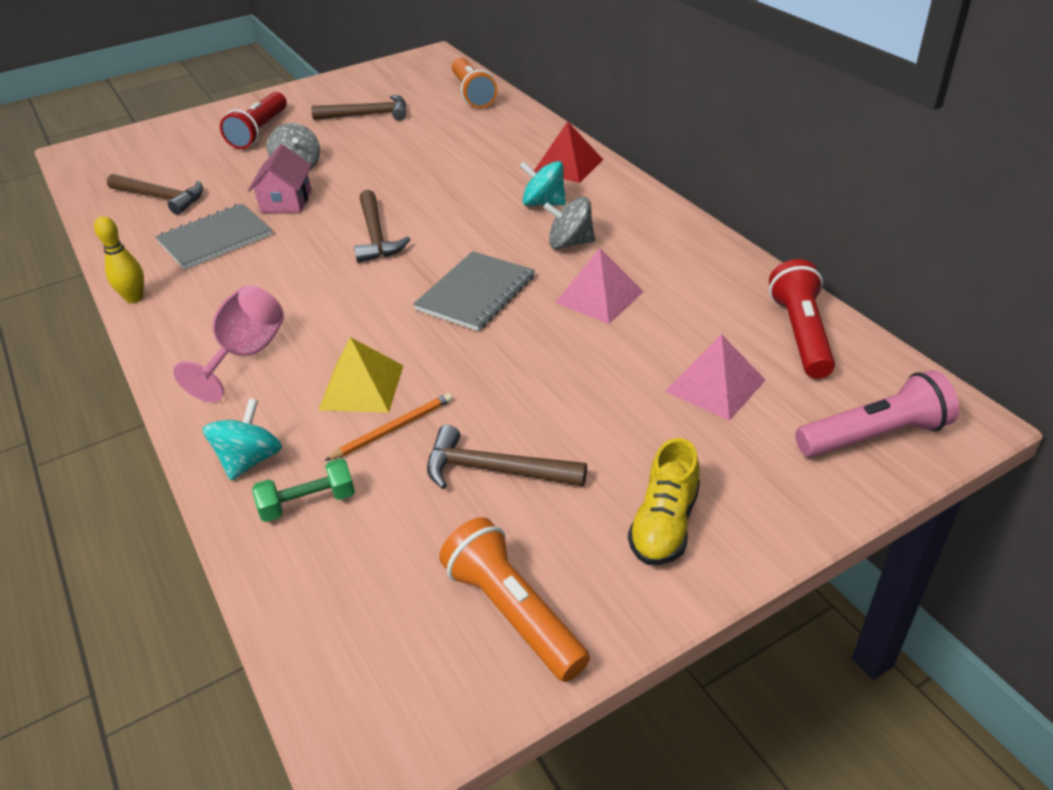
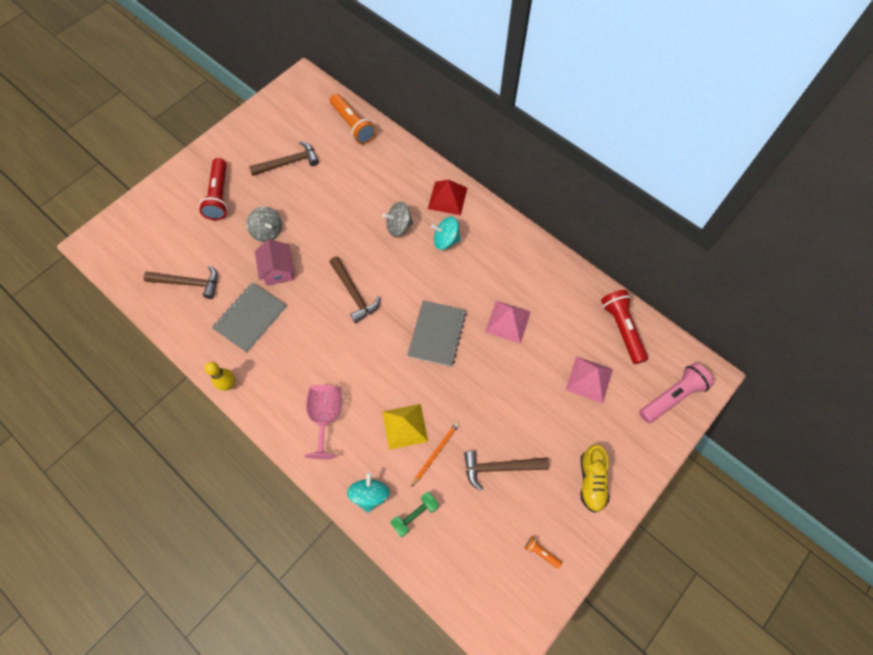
camera: 20 degrees left, 25 degrees up
(513, 612) = (541, 552): orange flashlight -> orange flashlight, size x0.45
(570, 243) = (475, 276): grey spinning top -> grey spinning top (399, 226)

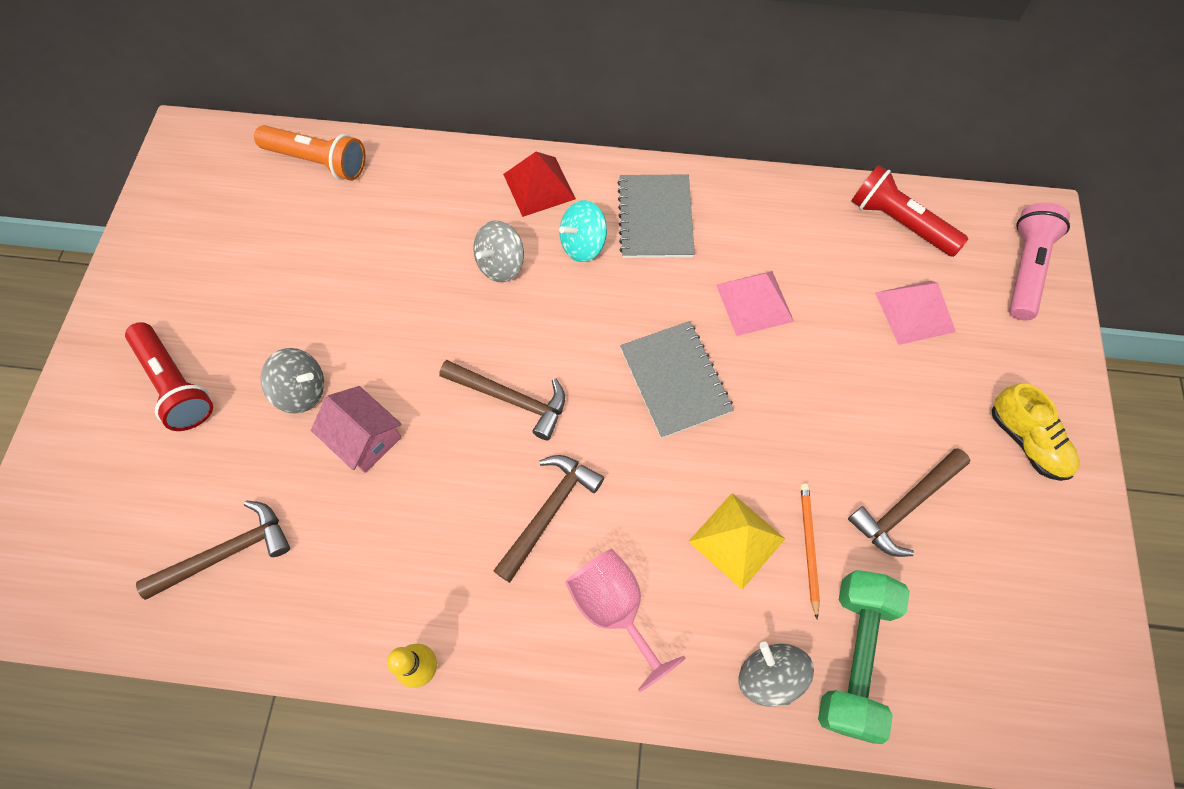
camera: 35 degrees left, 0 degrees up
(250, 318) = (376, 539): grey notebook -> grey notebook (655, 218)
(289, 162) = (256, 269): brown hammer -> brown hammer (549, 511)
(370, 494) = (769, 675): turquoise spinning top -> grey spinning top
(415, 515) = (853, 656): green dumbbell -> green dumbbell, size x1.76
(541, 552) = (1048, 582): orange flashlight -> none

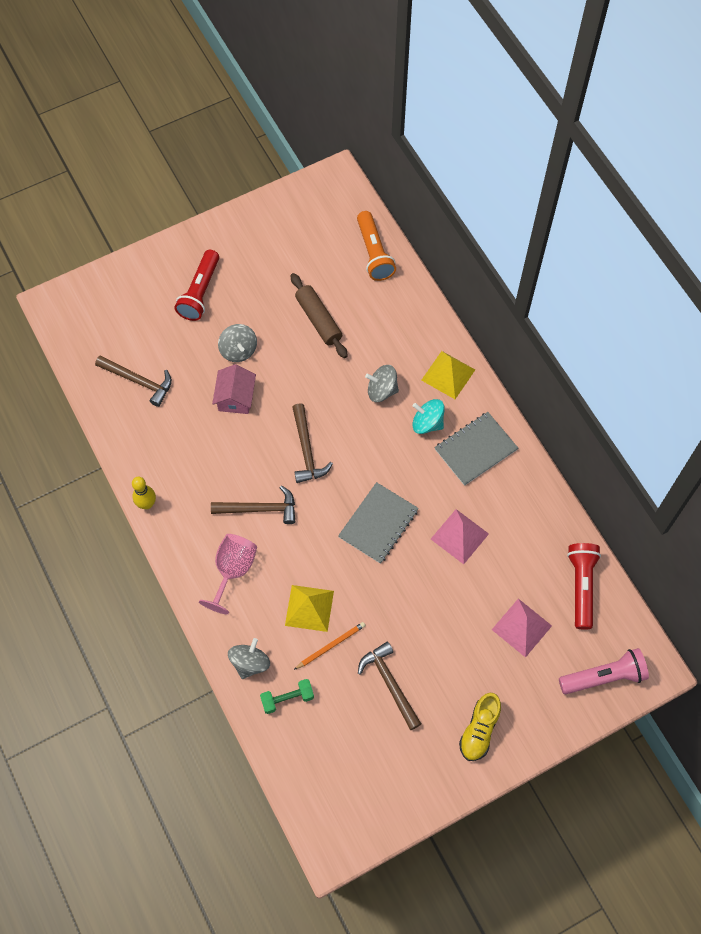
camera: 55 degrees right, 0 degrees up
(347, 272) = (319, 320): none -> brown rolling pin
(539, 186) = (448, 374): red pyramid -> yellow pyramid
(853, 656) = (287, 698): green dumbbell -> green dumbbell, size x0.57
(905, 506) = (390, 683): brown hammer -> brown hammer turned 45 degrees clockwise

